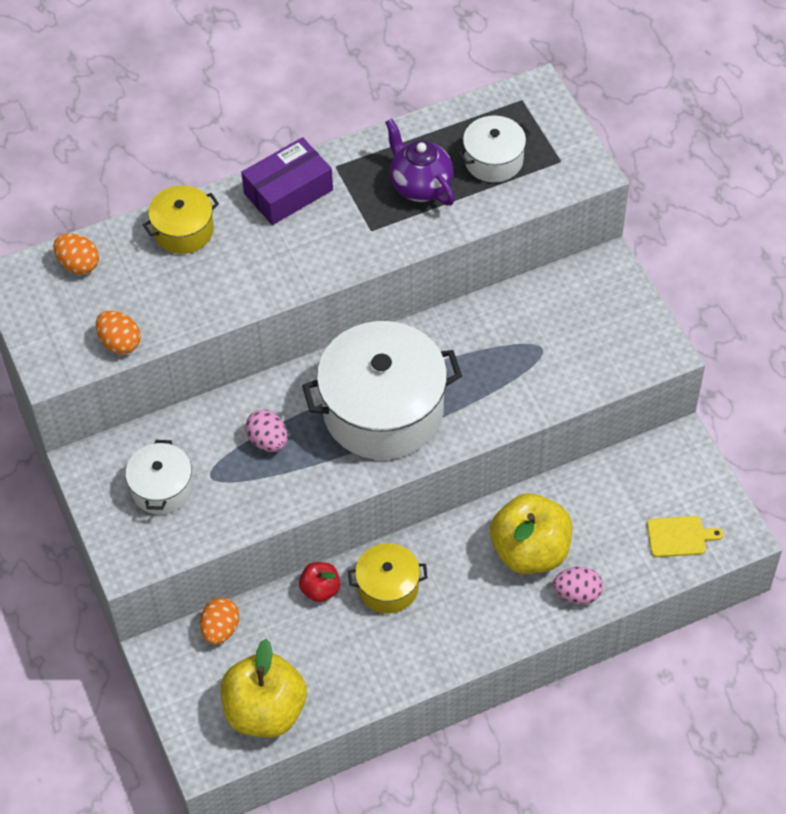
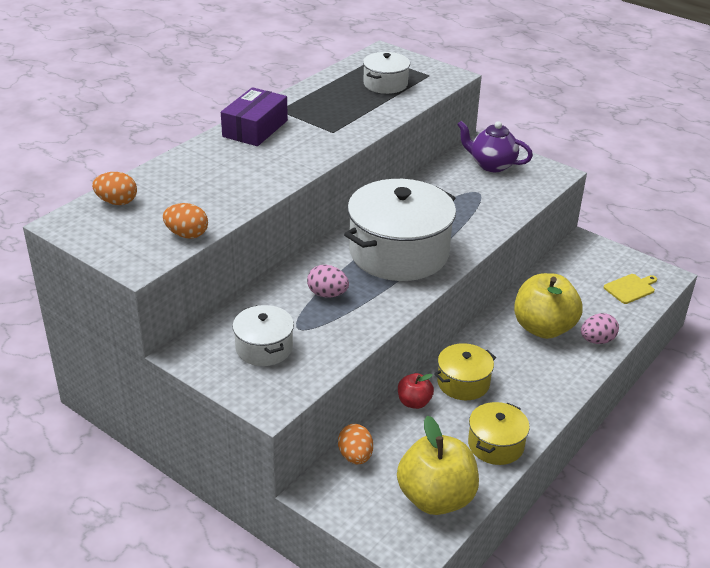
camera: 30 degrees left, 20 degrees down
(183, 230) = (190, 165): yellow pot -> yellow pot (496, 444)
(420, 185) = (347, 105): purple teapot -> purple teapot (491, 165)

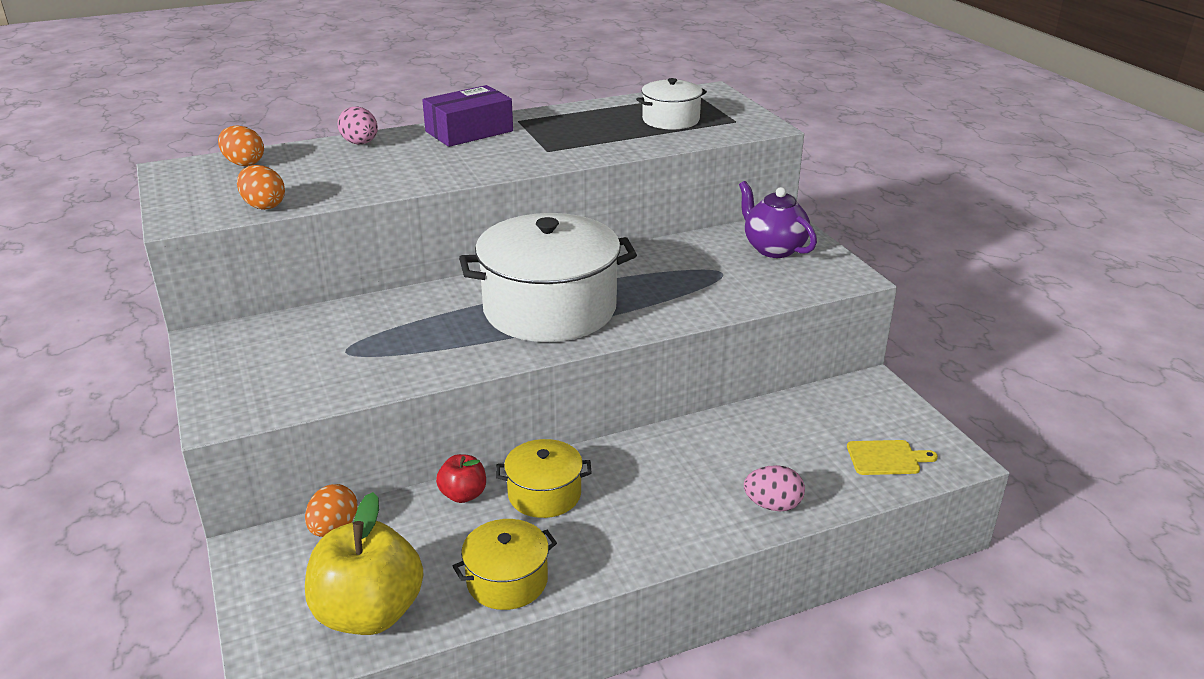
camera: 30 degrees right, 5 degrees down
(264, 348) = (287, 359): white pot -> none
(327, 294) = (418, 327): pink egg -> pink egg (360, 143)
(543, 328) = (713, 466): yellow apple -> none

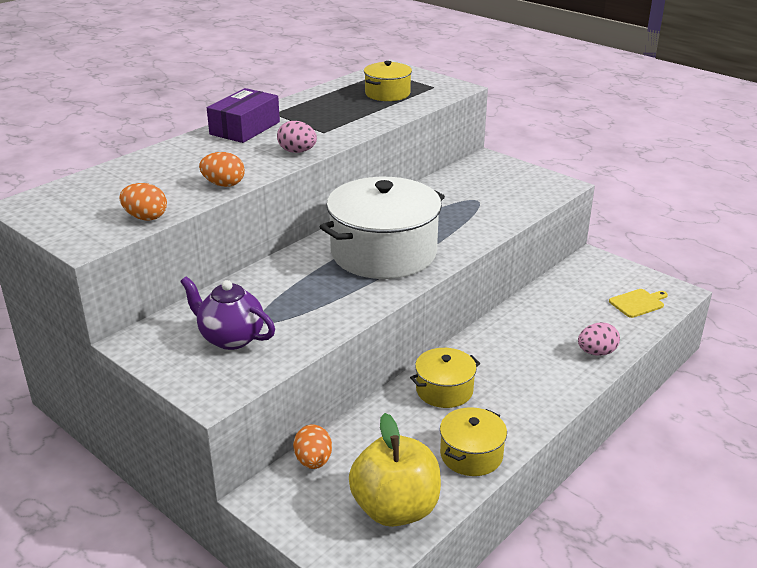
camera: 25 degrees left, 0 degrees up
(244, 163) = (83, 188): orange egg -> orange egg (223, 184)
(360, 143) = (166, 153): pink egg -> pink egg (297, 151)
(463, 495) = (387, 408): red apple -> none
(670, 120) = (387, 93): white pot -> yellow pot
(773, 249) = (495, 176): purple teapot -> purple teapot (231, 338)

